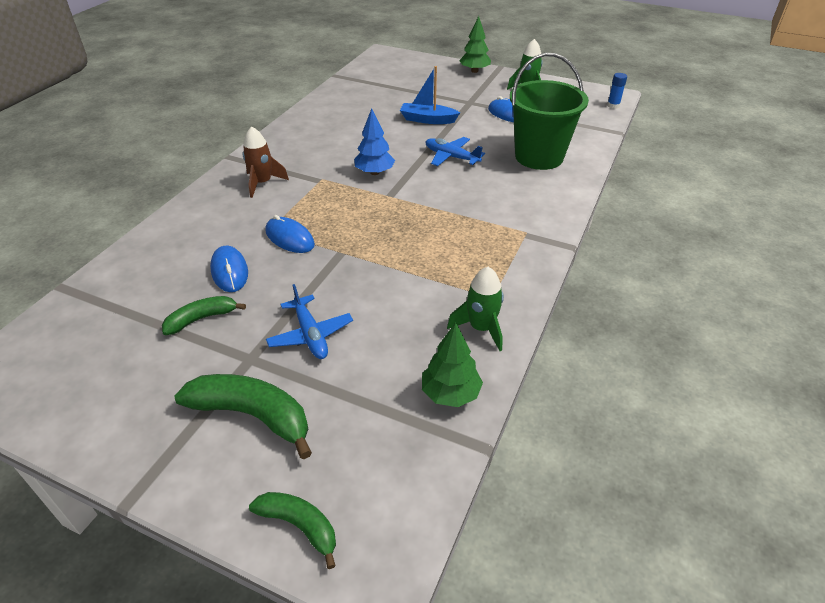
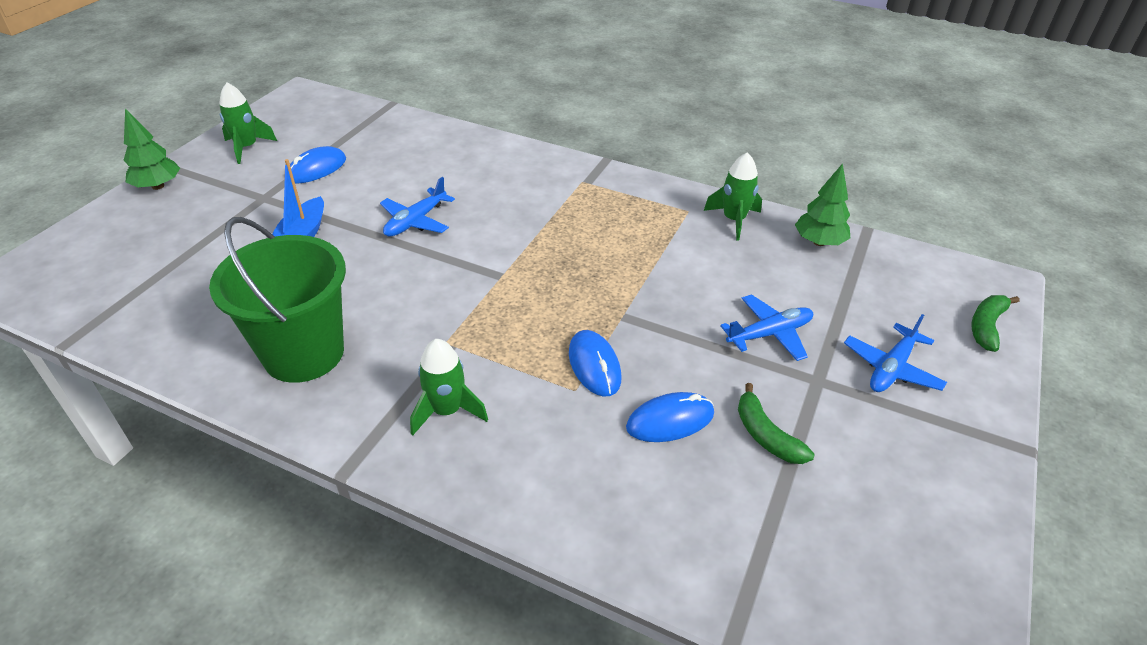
camera: 90 degrees left, 0 degrees up
(253, 415) = (891, 368): green banana -> blue plane
(262, 183) = (447, 411): brown rocket -> green rocket
(290, 238) = (594, 365): blue mouse -> blue mouse turned 60 degrees counterclockwise
(374, 172) = (440, 289): blue tree -> none
(539, 157) = (432, 158): green bucket -> green bucket (303, 353)
(613, 105) = (327, 97): blue glue stick -> none

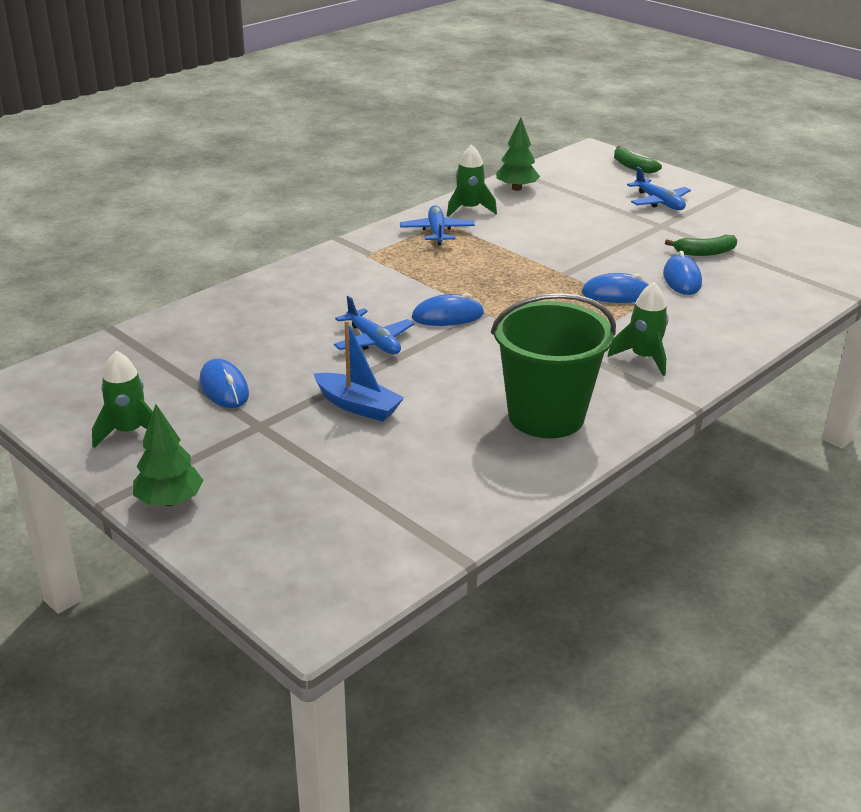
camera: 70 degrees left, 10 degrees down
(482, 253) = (447, 316): none -> blue mouse
(770, 334) = (610, 229): blue plane -> blue plane (437, 232)

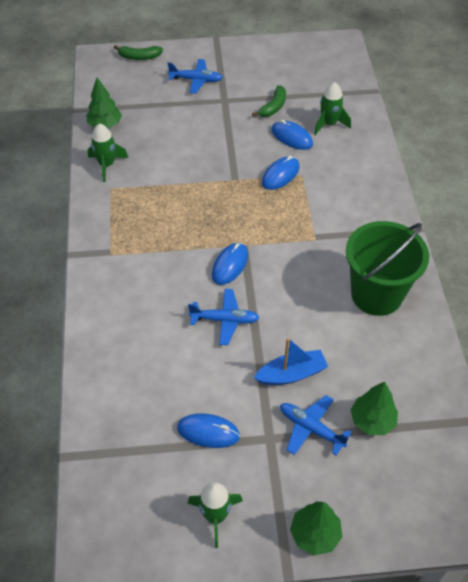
camera: 50 degrees left, 20 degrees up
(363, 482) = (372, 421): none -> green tree
(437, 232) = (119, 200): blue plane -> blue plane (311, 428)
(643, 358) = (356, 213): green rocket -> green rocket (329, 124)

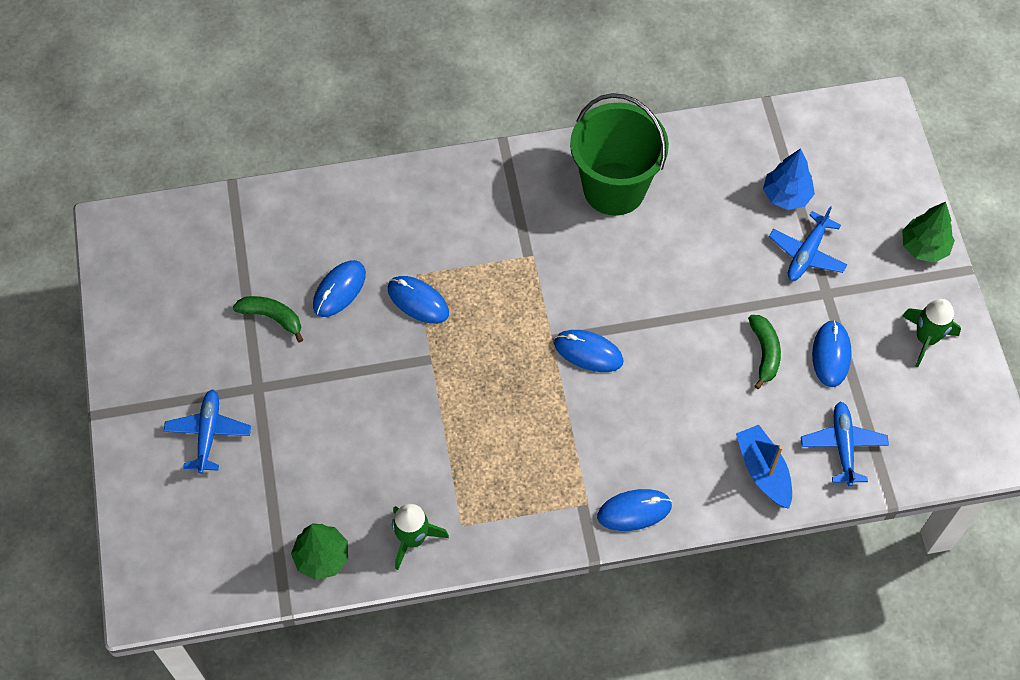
camera: 95 degrees left, 10 degrees up
(98, 280) = (634, 511): none -> blue mouse
(139, 57) = (146, 531): green banana -> green banana (764, 353)
(225, 320) = (676, 351): blue plane -> blue plane (843, 445)
(291, 374) = (741, 275): blue boat -> blue boat (763, 471)
(329, 124) = (308, 243): green rocket -> none
(372, 421) = (786, 196): green tree -> blue tree

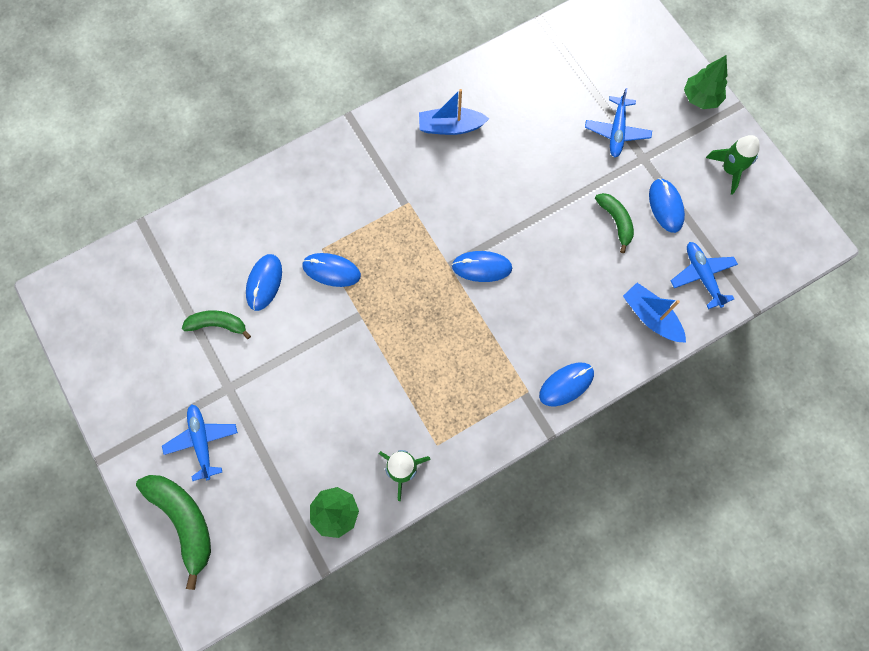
camera: 20 degrees left, 10 degrees up
(158, 508) = (184, 521): none -> green banana
(614, 188) = (451, 127): green bucket -> blue boat
(786, 196) = (584, 90): blue tree -> none

